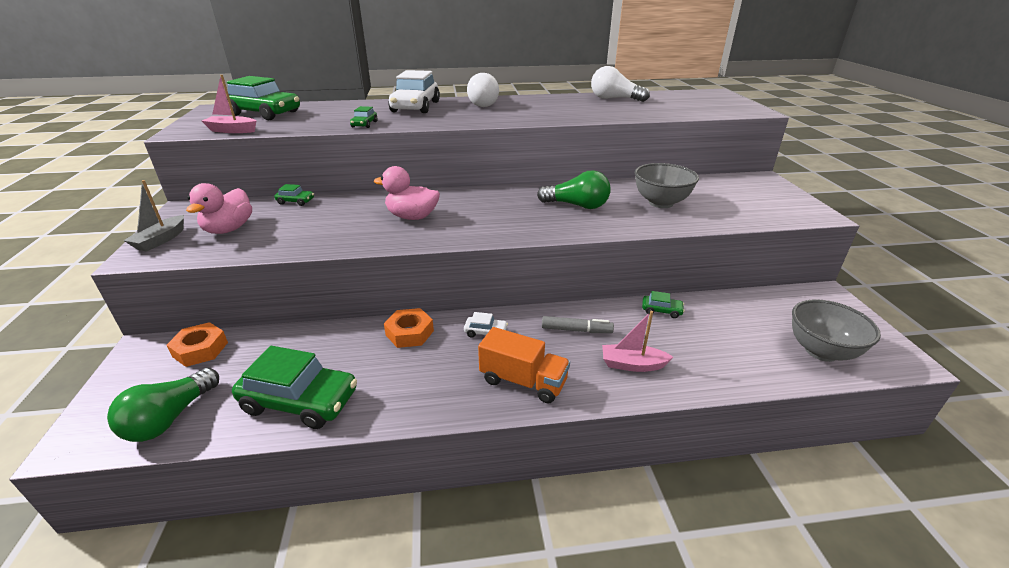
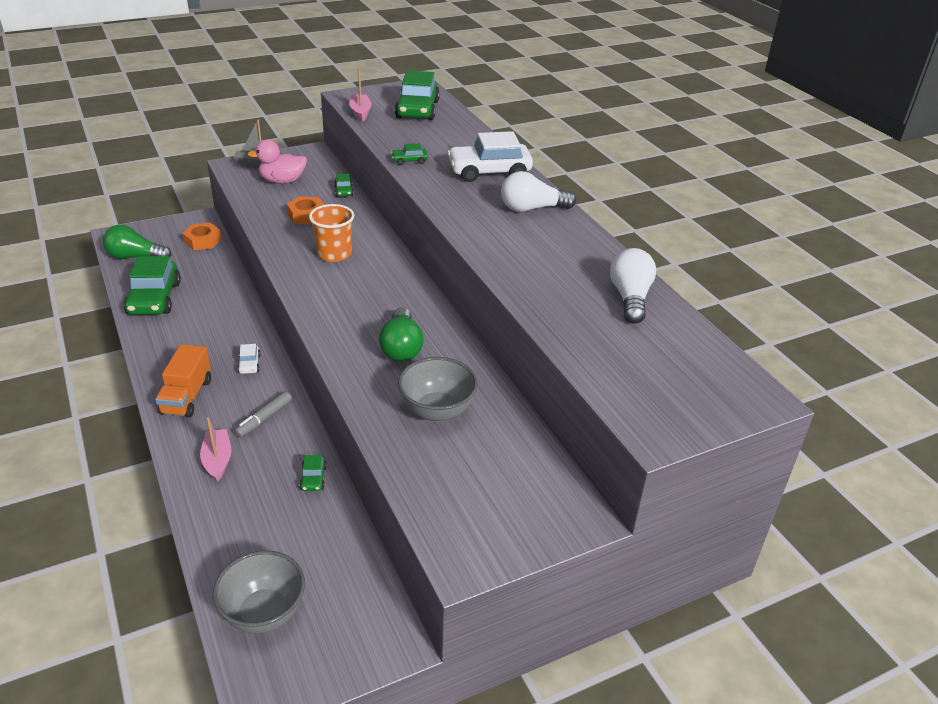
camera: 70 degrees right, 5 degrees up
(409, 333) = (240, 324): orange nut -> orange nut (306, 215)
(412, 217) = (334, 254): pink duck -> orange cup
(576, 330) = (264, 419): grey marker -> grey marker turned 45 degrees clockwise

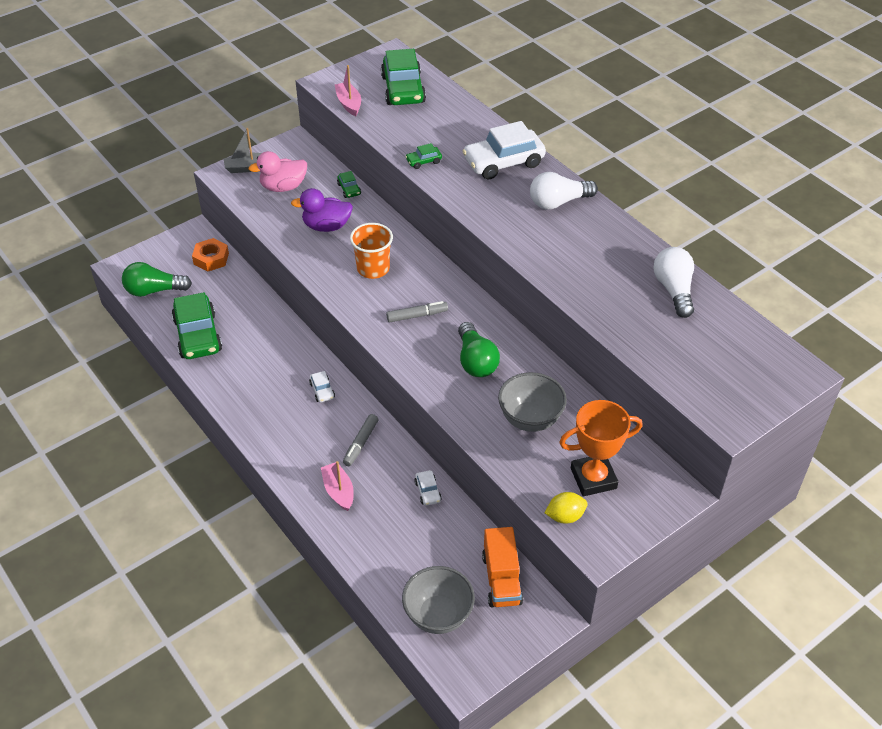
camera: 10 degrees left, 10 degrees up
(186, 396) = (281, 434): orange truck -> orange truck (501, 579)
(306, 215) = (326, 226): orange nut -> purple duck
(313, 478) = (428, 491): green car -> white car
(358, 299) = (417, 315): none -> grey marker
(436, 518) = (565, 516): none -> yellow lemon
(486, 483) = (593, 478): none -> orange trophy

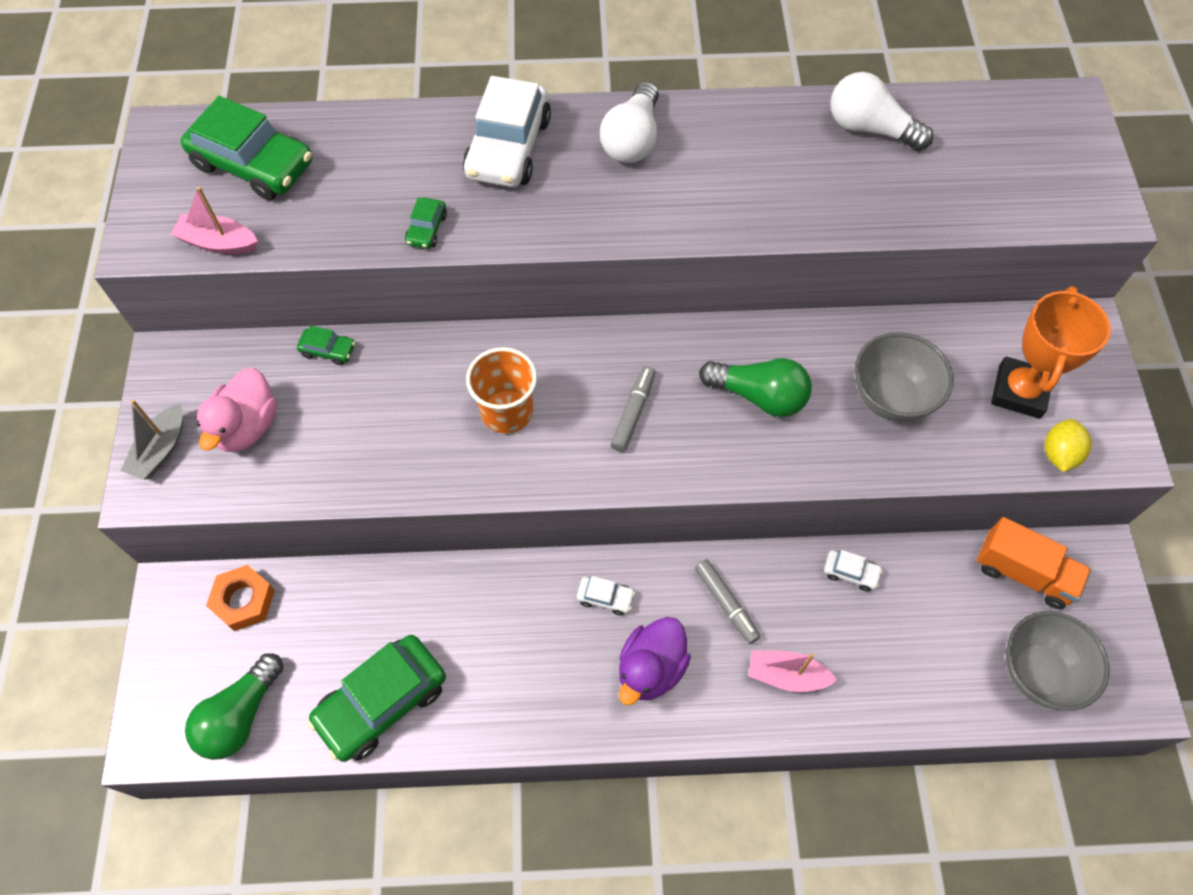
camera: 55 degrees left, 15 degrees up
(198, 335) = (382, 702): green car -> green car turned 120 degrees clockwise
(326, 226) = (377, 419): purple duck -> purple duck (651, 668)

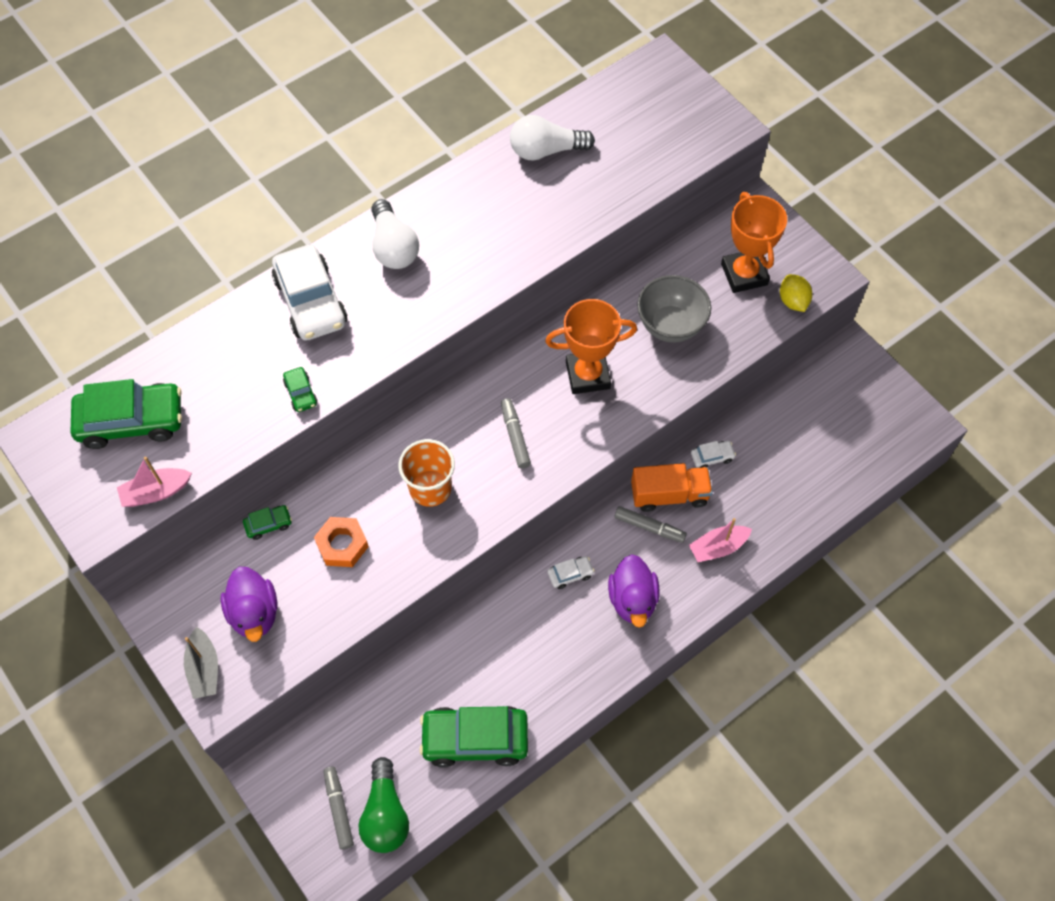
camera: 35 degrees left, 0 degrees up
(204, 678) = (339, 809): none -> grey marker
(244, 600) = (324, 741): orange nut -> orange nut (342, 545)
(247, 426) = (254, 613): pink duck -> purple duck
(382, 702) = (475, 739): green car -> green car turned 75 degrees clockwise
(758, 396) = (587, 375): green light bulb -> orange trophy
(1023, 573) = (813, 390): orange truck -> orange truck (669, 495)
(1038, 672) = (861, 446): grey bowl -> none

